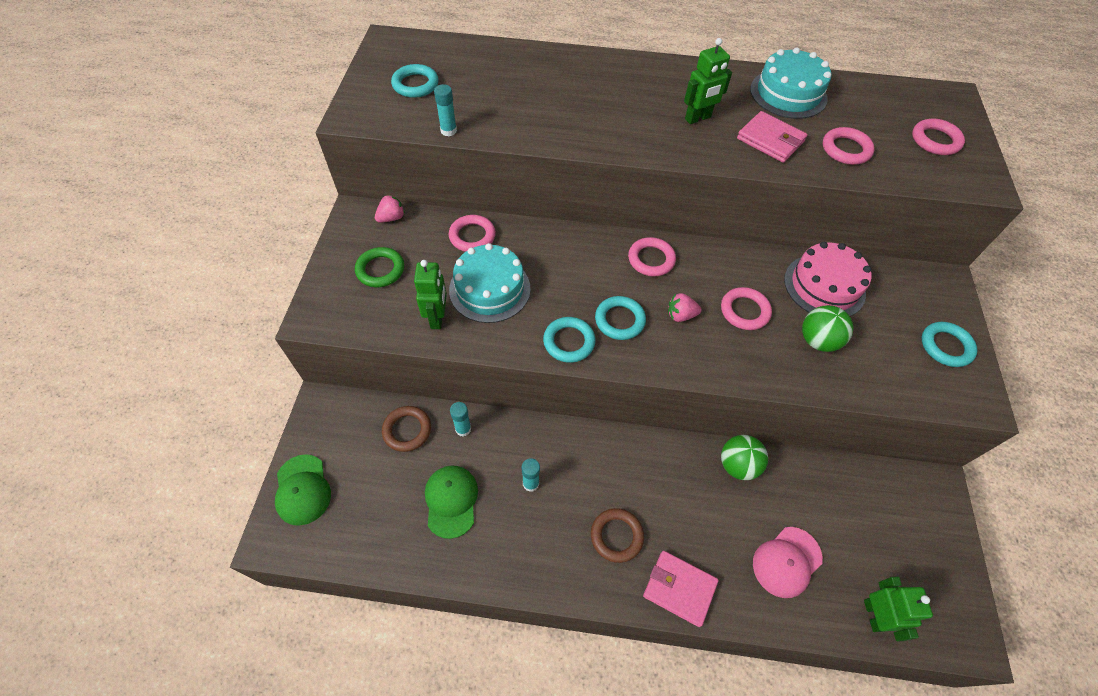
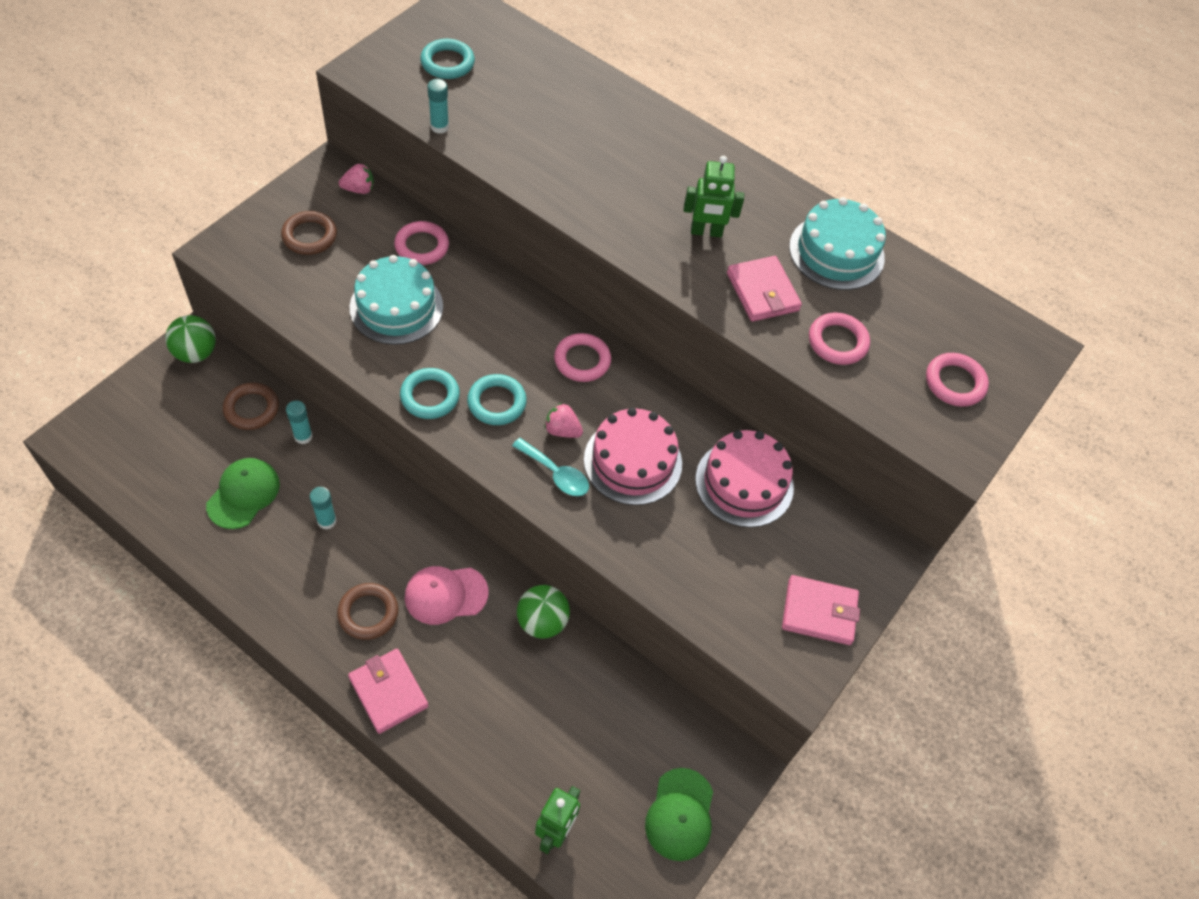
camera: 25 degrees right, 0 degrees up
(302, 490) = (124, 410): green cap -> green cap (680, 814)
(380, 270) = (309, 236): green ring -> brown ring
(437, 318) = (326, 309): green robot -> none
(703, 349) = (556, 473): none -> turquoise spoon
(744, 311) = (633, 461): pink ring -> pink cake
(787, 562) = (512, 734): pink cap -> pink cap (445, 595)
(818, 341) = (682, 530): green ball -> green ball (196, 353)
(946, 346) = (819, 612): turquoise ring -> pink wallet

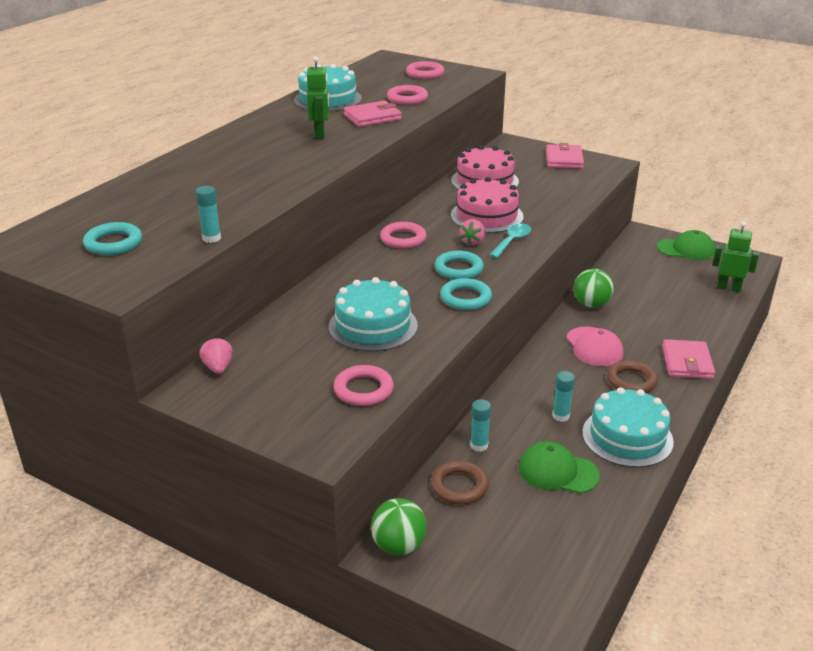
camera: 90 degrees left, 25 degrees down
(274, 575) = (627, 437): none -> turquoise cake
(309, 236) = (291, 389): brown ring -> none
(388, 692) = (687, 362): pink wallet -> pink wallet turned 45 degrees counterclockwise
(422, 246) = (294, 321): pink ring -> pink ring (363, 390)

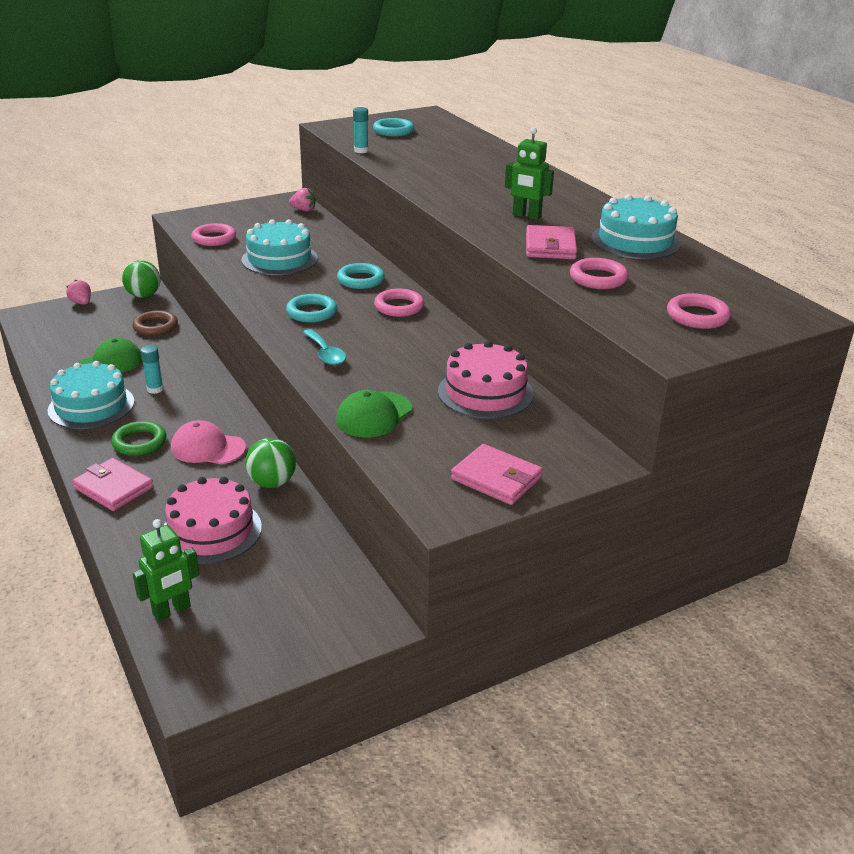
camera: 120 degrees right, 0 degrees up
(465, 298) = (263, 300): turquoise ring -> turquoise ring (361, 280)
(472, 242) = (351, 335): pink strawberry -> pink strawberry (81, 303)
(479, 445) = (178, 346): turquoise glue stick -> none
(487, 216) = (395, 361): pink cake -> pink cake (211, 531)
(631, 381) = (139, 442): brown ring -> green ring
(686, 249) = (293, 637): green cap -> green cap (374, 415)

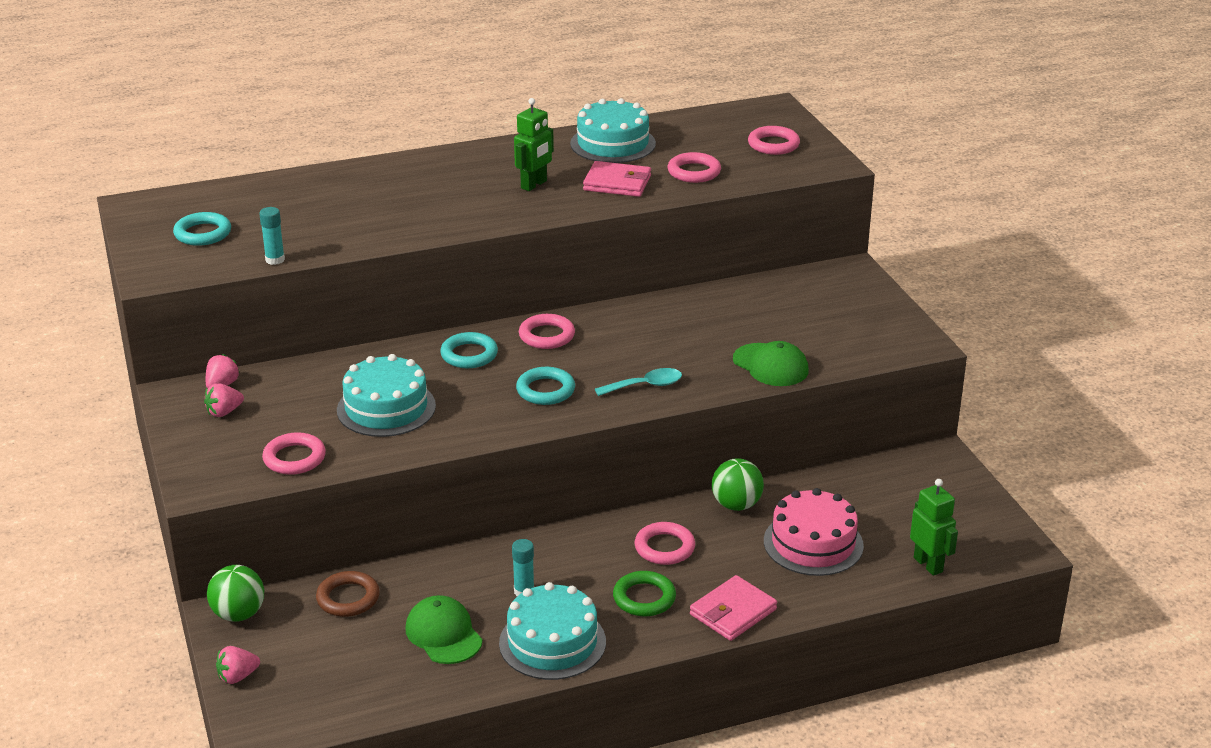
camera: 80 degrees left, 0 degrees up
(208, 448) = (664, 547): pink cap -> pink ring
(270, 214) = (224, 412): none -> pink strawberry
(485, 392) = (737, 306): pink cake -> none
(496, 478) = (874, 316): pink wallet -> none

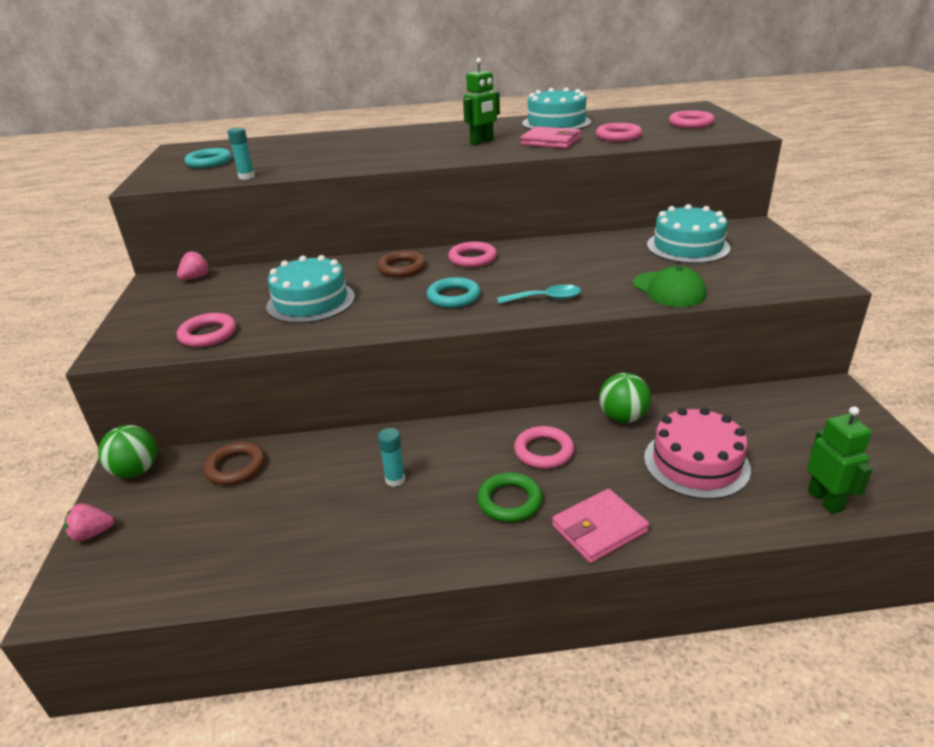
camera: 15 degrees right, 0 degrees up
(224, 412) = (181, 296): pink strawberry -> none
(443, 634) = (300, 515): green cap -> none
(469, 355) = (402, 268): turquoise ring -> brown ring
(552, 642) = (401, 538): turquoise cake -> turquoise cake (688, 246)

